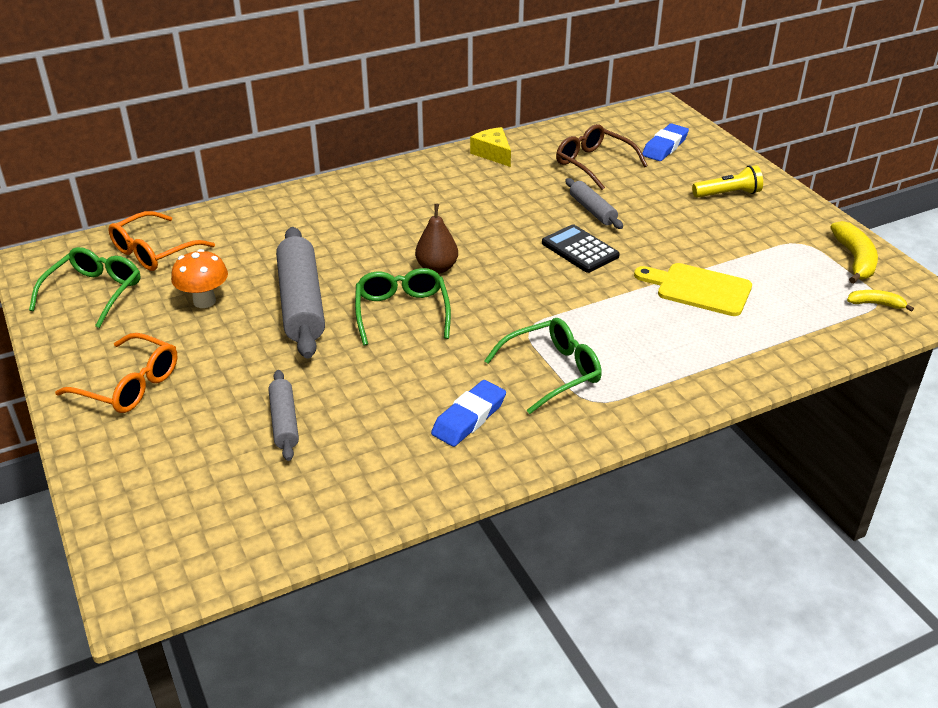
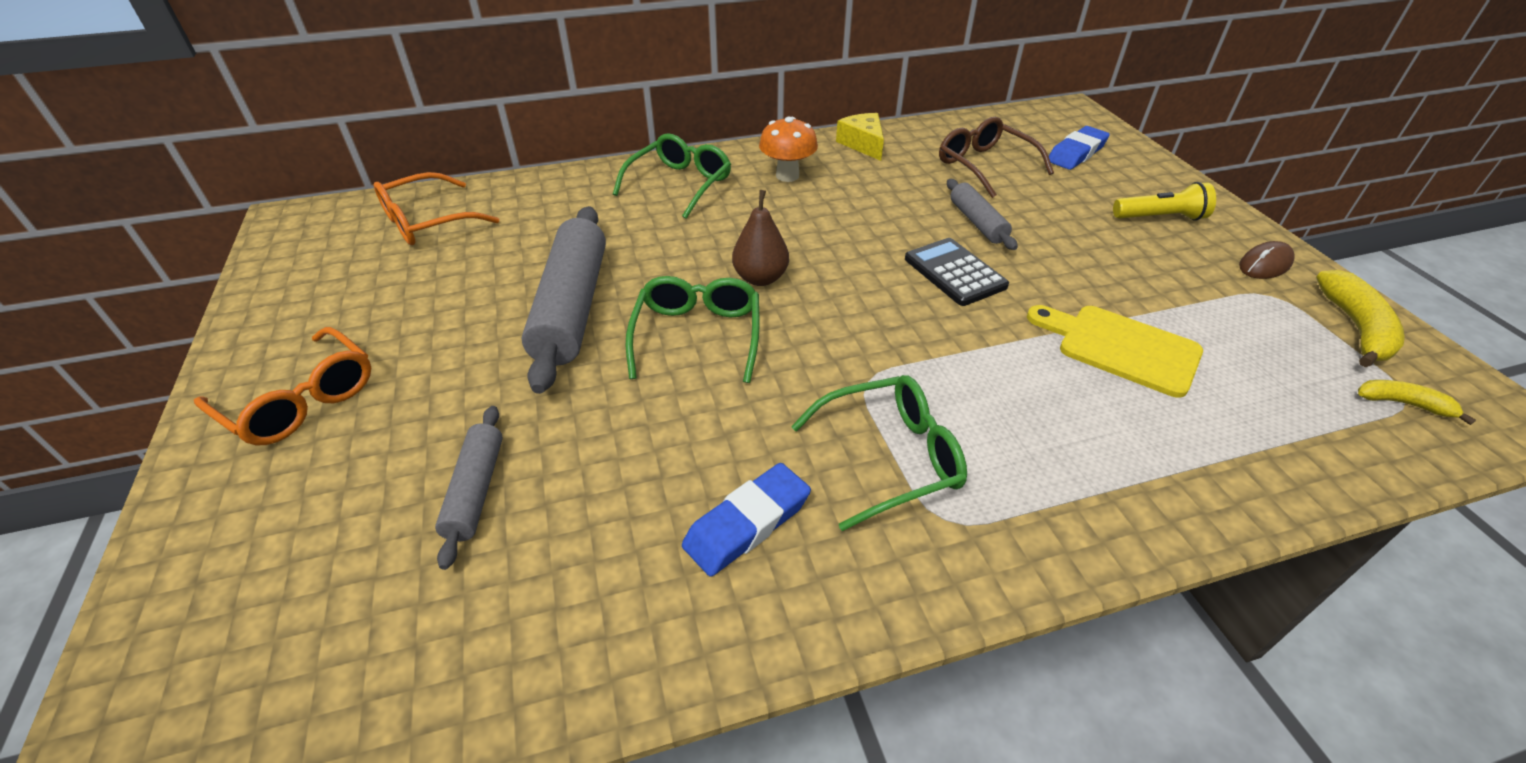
camera: 10 degrees right, 5 degrees up
(94, 293) = (332, 265): green glasses -> green glasses (680, 184)
(204, 301) = (454, 291): orange mushroom -> orange mushroom (787, 176)
(800, 222) = (1264, 264): none -> brown mouse

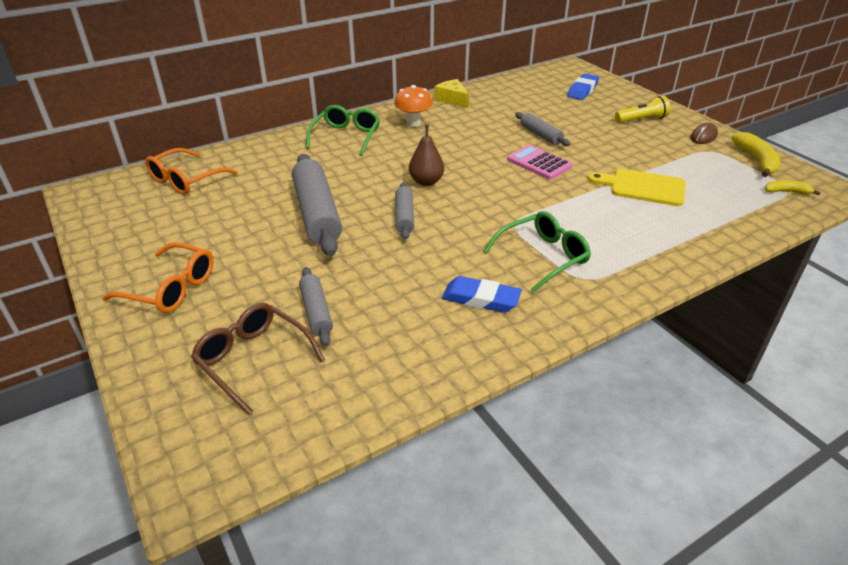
camera: 15 degrees left, 5 degrees down
(697, 335) = (404, 216): green glasses -> grey rolling pin
(747, 523) = (481, 299): blue eraser -> blue eraser turned 75 degrees clockwise
(955, 272) = (539, 163): black calculator -> pink calculator
(984, 166) = (532, 103): brown glasses -> brown glasses (253, 359)

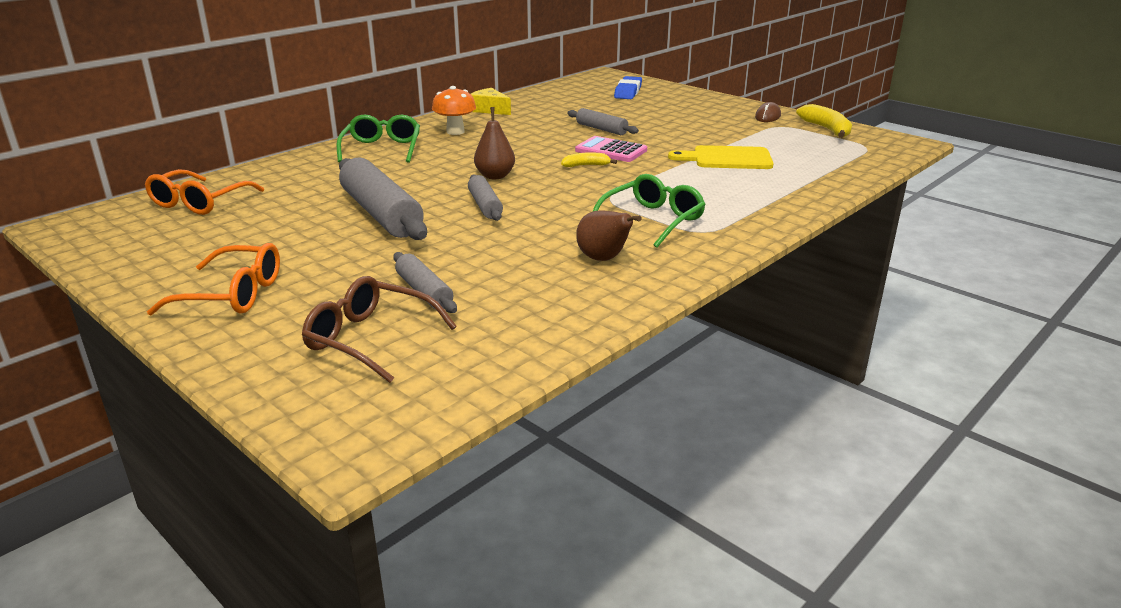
camera: 15 degrees left, 10 degrees down
(481, 299) = (604, 259): blue eraser -> brown pear
(641, 119) = (700, 109): yellow flashlight -> none
(786, 192) = (866, 148): yellow banana -> yellow banana (586, 165)

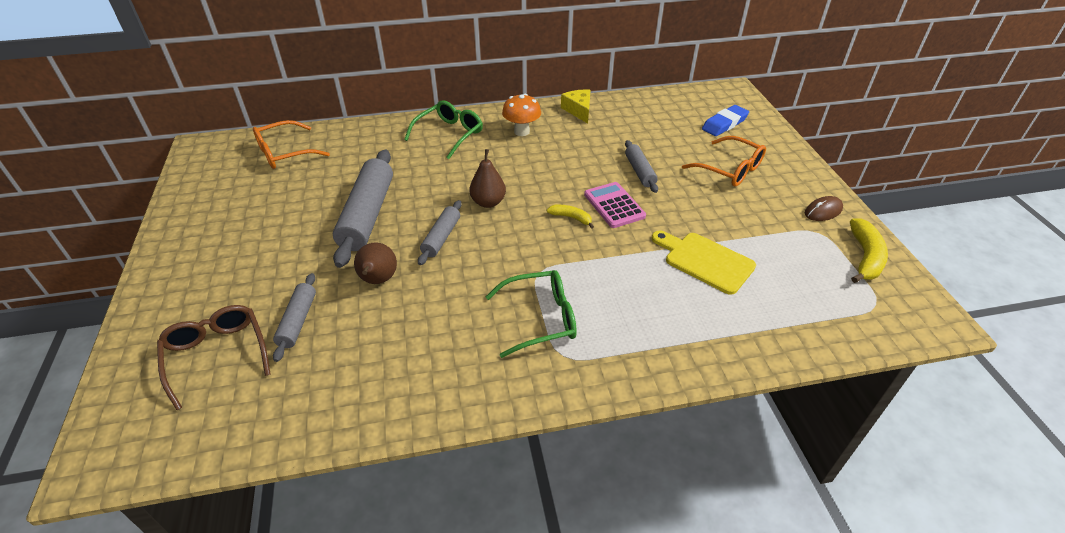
camera: 35 degrees right, 15 degrees up
(232, 294) = (202, 263): orange glasses -> orange glasses (730, 169)
(604, 259) = (448, 350): brown pear -> brown pear (378, 280)

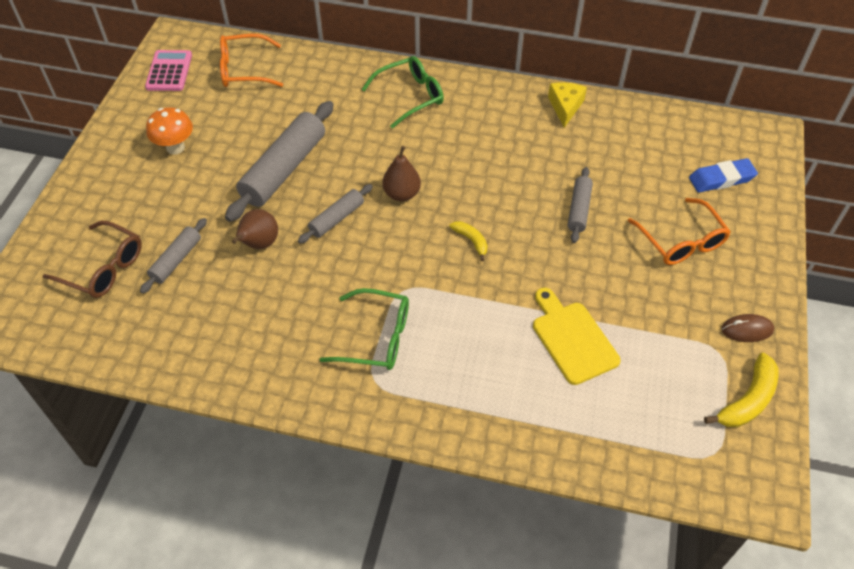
camera: 25 degrees right, 10 degrees up
(217, 355) = (103, 268): brown glasses -> brown glasses turned 120 degrees clockwise
(522, 131) = (486, 116): orange mushroom -> orange mushroom (175, 147)
(614, 205) = (524, 242): pink calculator -> pink calculator (169, 71)

